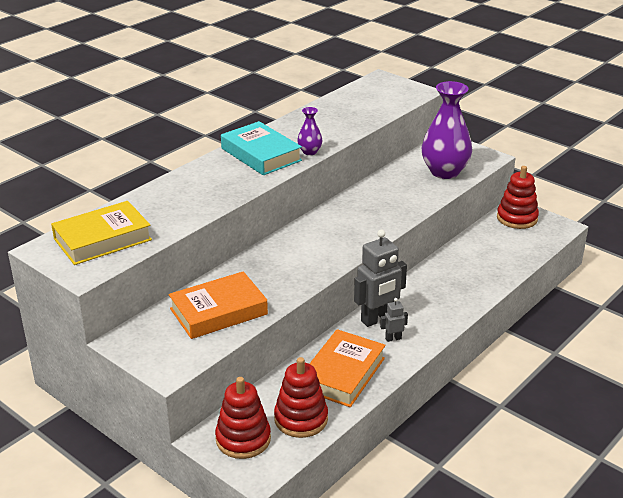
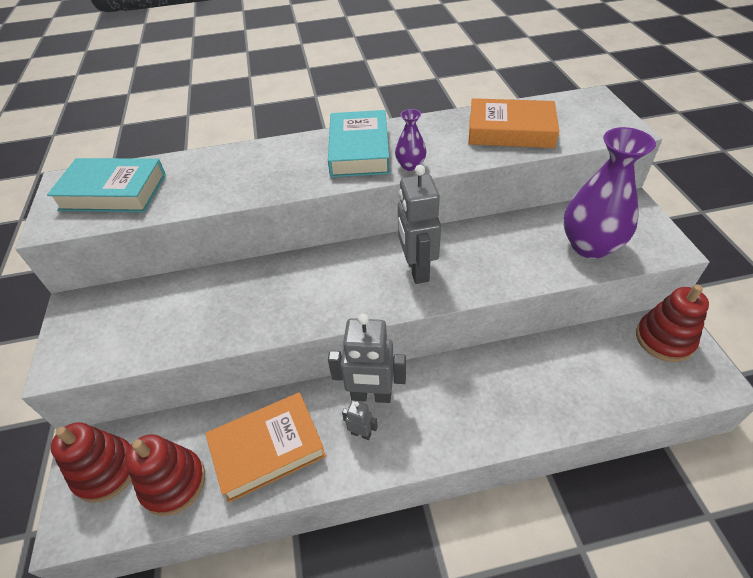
camera: 40 degrees right, 15 degrees up
(102, 239) = (113, 192): yellow book -> turquoise book
(218, 311) = (176, 317): orange book -> orange book (510, 131)
(354, 222) = (417, 269): none -> grey robot

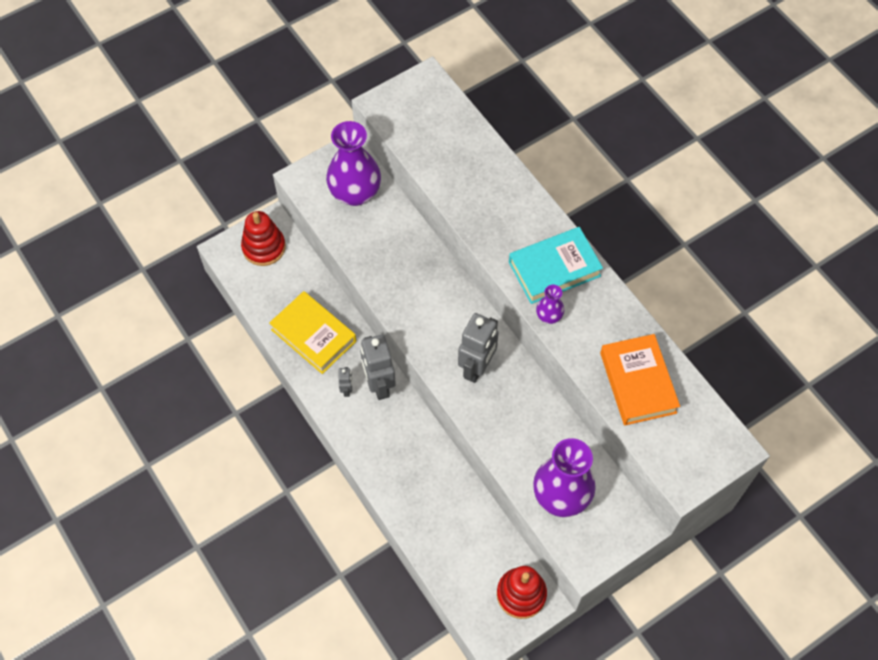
camera: 65 degrees right, 15 degrees up
(113, 192) = (429, 120): turquoise book -> none
(129, 315) = (355, 193): none -> purple vase
(173, 483) = (271, 291): red stacking toy -> none
(268, 449) = (313, 335): orange book -> yellow book
(417, 269) = (477, 368): grey robot -> grey robot turned 150 degrees clockwise

